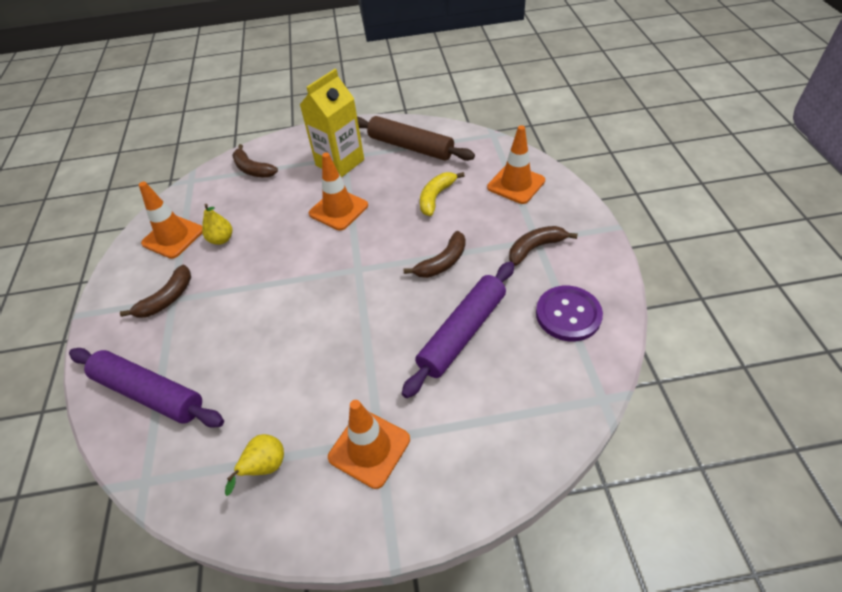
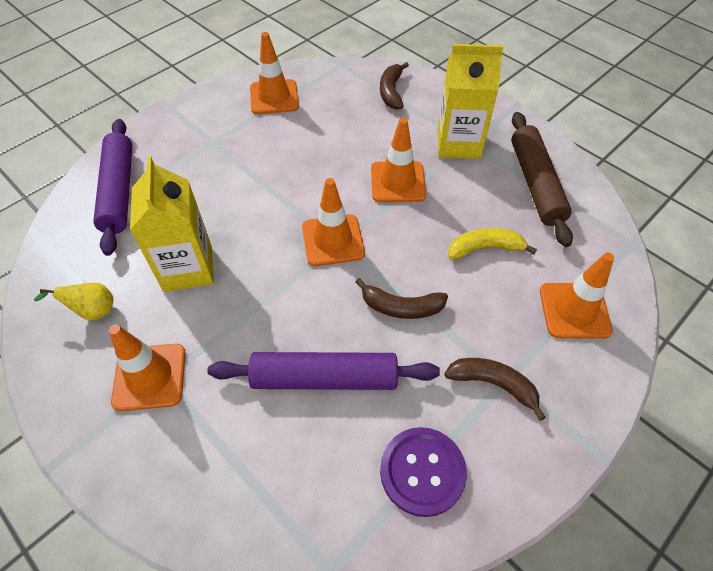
camera: 50 degrees right, 5 degrees up
(167, 299) = (211, 138): brown banana -> none
(221, 239) = (295, 127): yellow pear -> none
(288, 375) = (188, 268): none -> yellow carton
(352, 271) = (333, 240): none -> orange traffic cone

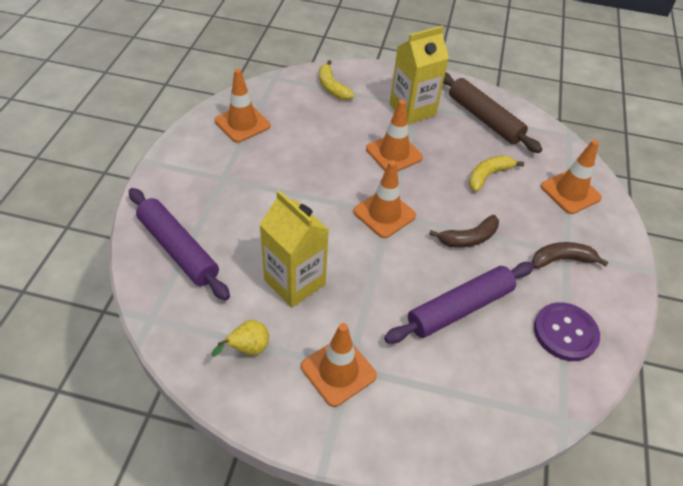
camera: 35 degrees left, 5 degrees down
(391, 92) = (332, 87): brown banana -> yellow banana

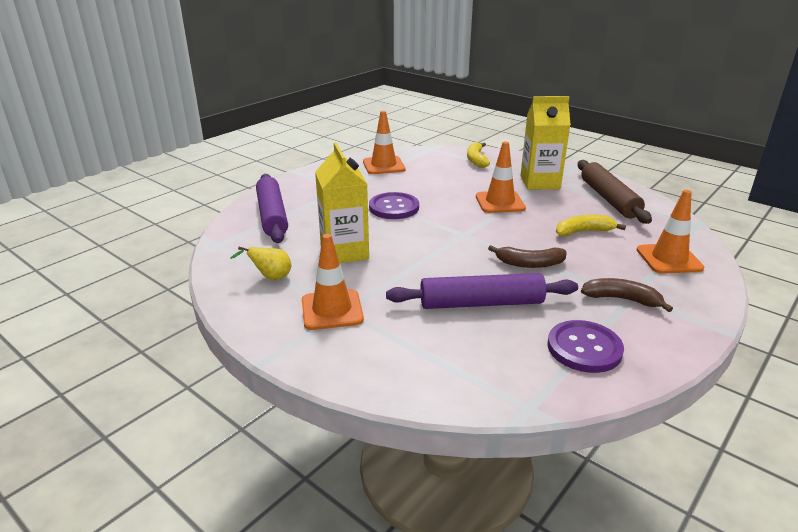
camera: 30 degrees right, 20 degrees down
(298, 193) = (394, 207): none -> purple button
(384, 214) = (459, 233): orange traffic cone -> none

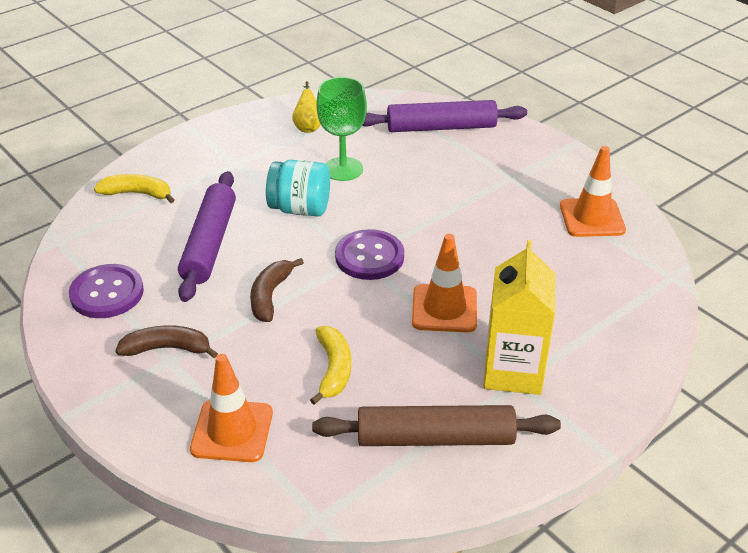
camera: 100 degrees right, 10 degrees up
(332, 310) = (240, 157): orange traffic cone -> none
(344, 252) = (343, 169): yellow carton -> green goblet
(394, 207) = (445, 212): purple button -> purple button (369, 257)
(411, 265) = (300, 209): none -> turquoise jar
(476, 160) = (617, 318): yellow banana -> yellow banana (137, 194)
(622, 299) = (167, 349): brown banana -> brown banana turned 120 degrees counterclockwise

